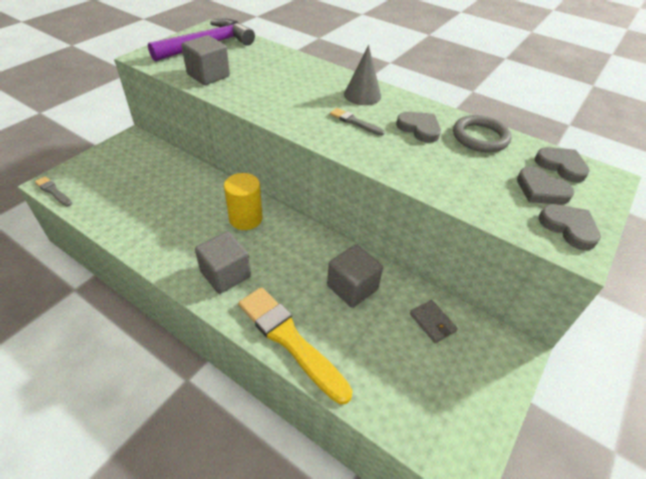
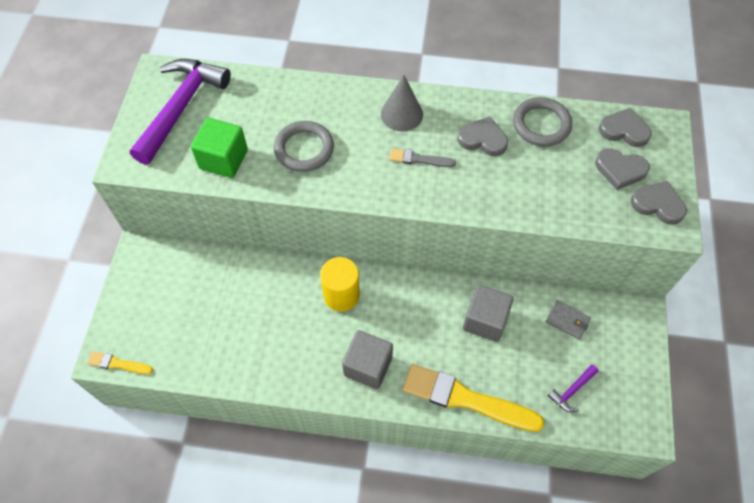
camera: 25 degrees left, 15 degrees up
(53, 191) = (118, 364): grey brush -> yellow brush
(208, 75) = (223, 159): grey cube -> green cube
(270, 88) = (304, 149): none -> grey ring
(400, 385) = (572, 391): none -> purple hammer

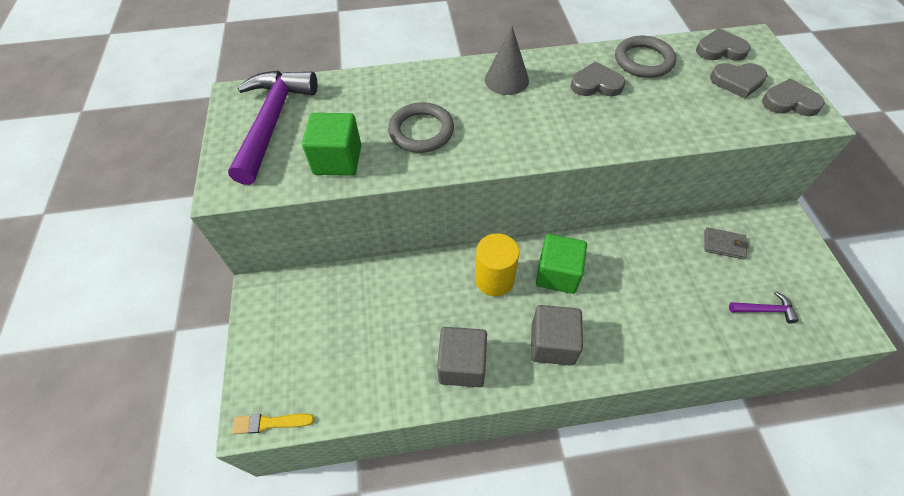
camera: 15 degrees left, 5 degrees down
(399, 306) = (557, 274): none -> green cube
(419, 159) = (543, 114): grey brush -> none
(466, 399) = (667, 349): yellow brush -> none
(485, 320) = (647, 266): grey cube -> grey cube (462, 365)
(572, 391) = (764, 310): purple hammer -> purple hammer turned 120 degrees counterclockwise

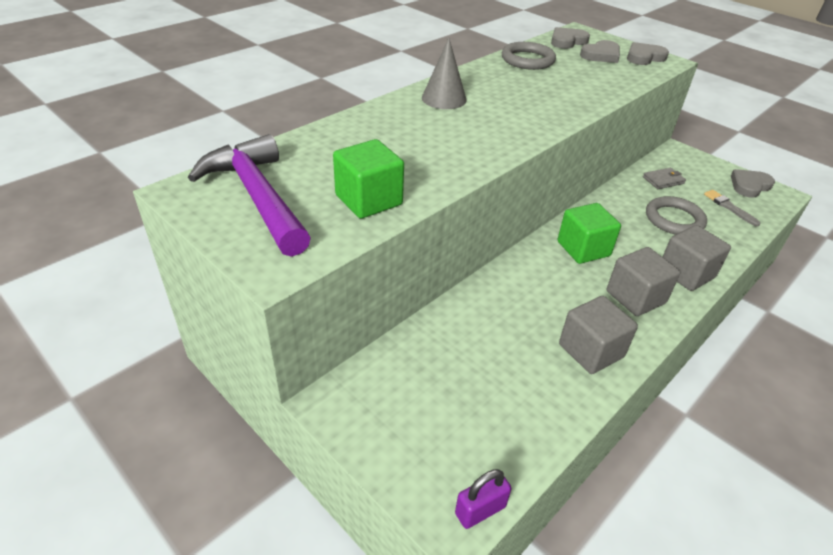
camera: 40 degrees left, 15 degrees down
(270, 423) = (480, 510): yellow brush -> purple padlock
(421, 131) = (419, 153): grey ring -> grey ring (674, 219)
(494, 279) = (542, 276): yellow cylinder -> none
(596, 84) = (514, 82): grey heart -> grey heart (749, 186)
(627, 350) = (686, 273): none -> grey cube
(764, 310) = (729, 207): purple hammer -> grey brush

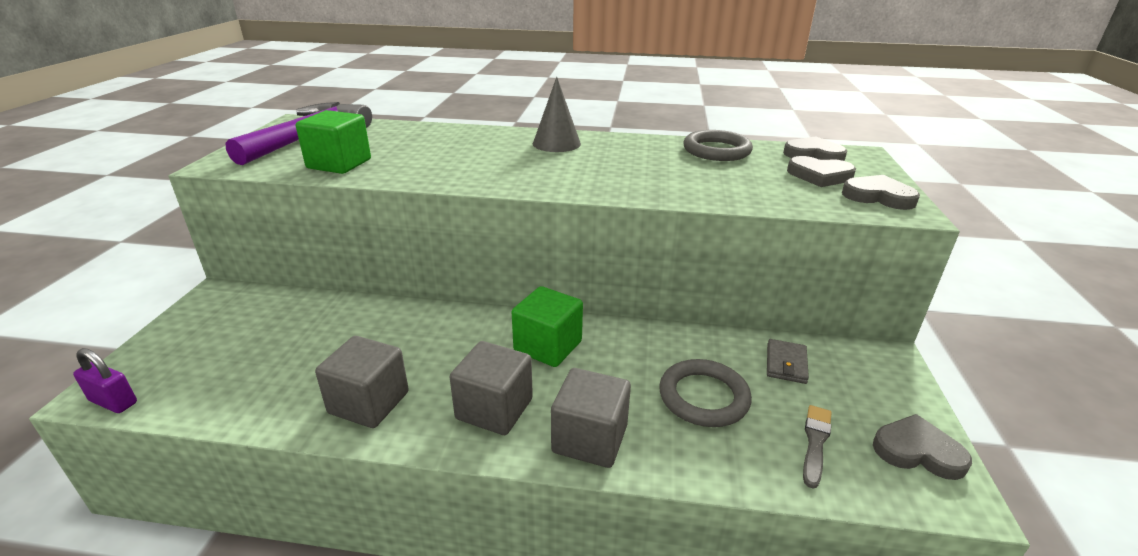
camera: 55 degrees right, 10 degrees down
(663, 180) = (786, 364): grey wallet -> grey wallet turned 75 degrees clockwise

